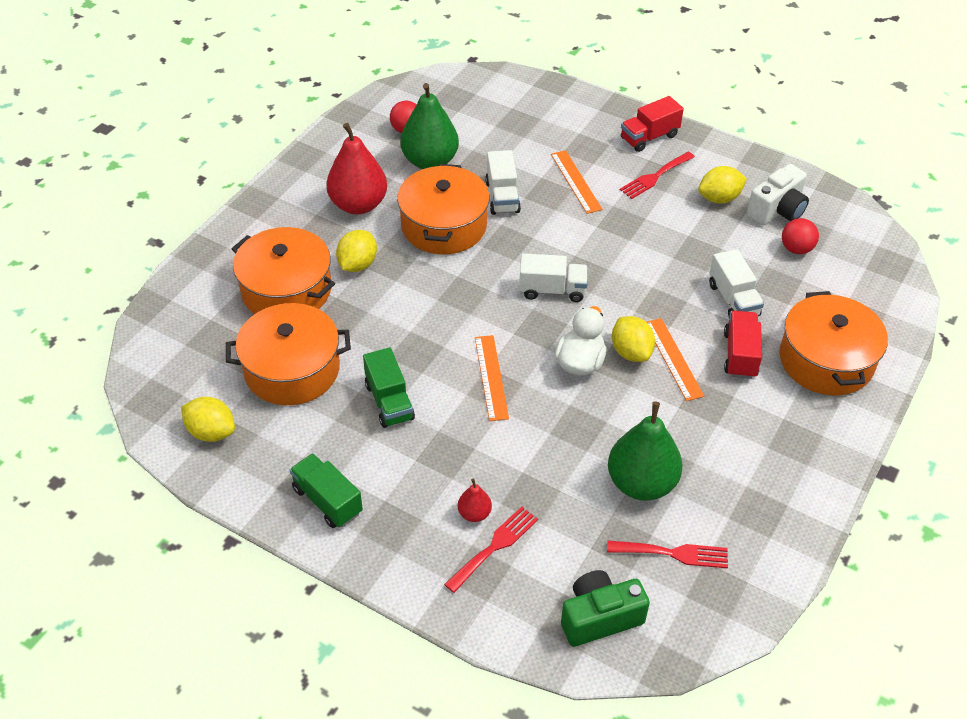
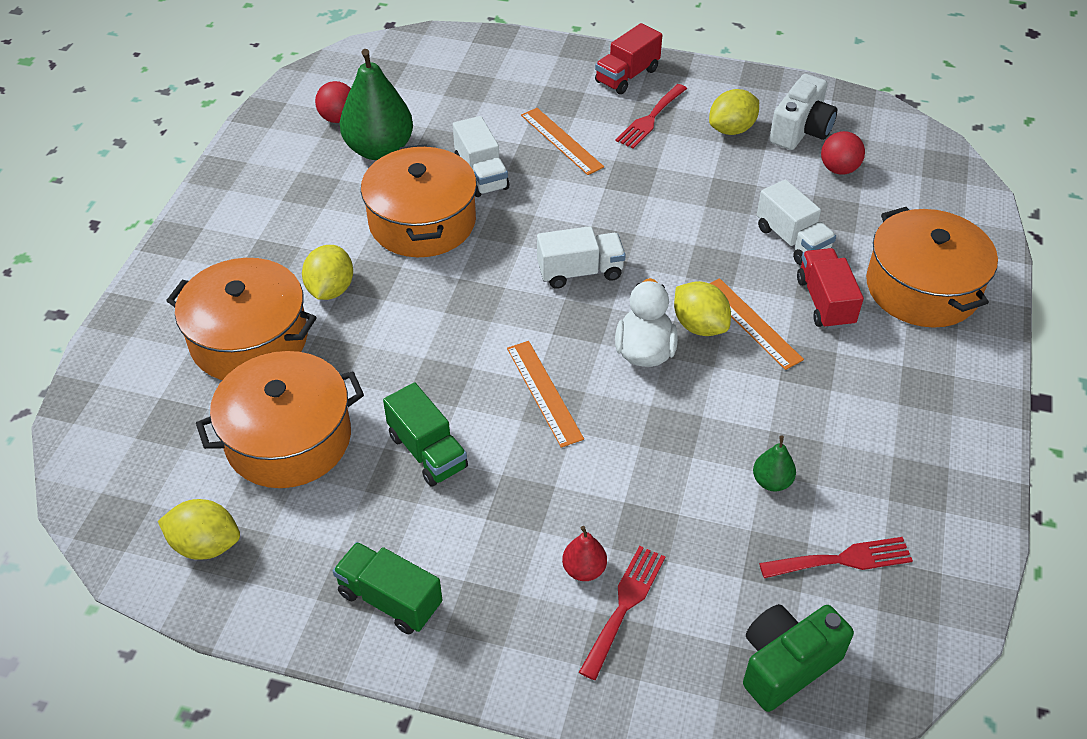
camera: 15 degrees left, 0 degrees up
(358, 204) = (308, 217): red pear -> none
(641, 483) = (771, 481): green pear -> green pear, size x0.46

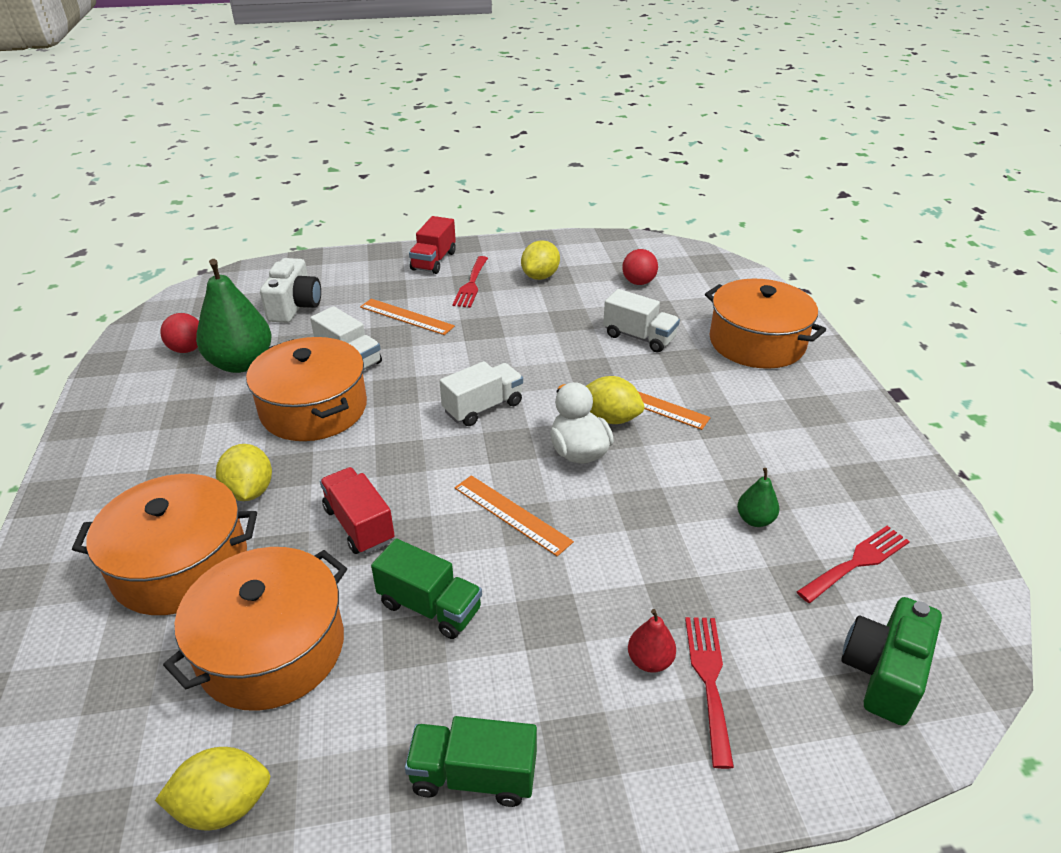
camera: 25 degrees left, 10 degrees down
(800, 130) = (592, 265): white camera -> white camera (295, 306)
(825, 302) = (695, 372): red truck -> red truck (359, 525)

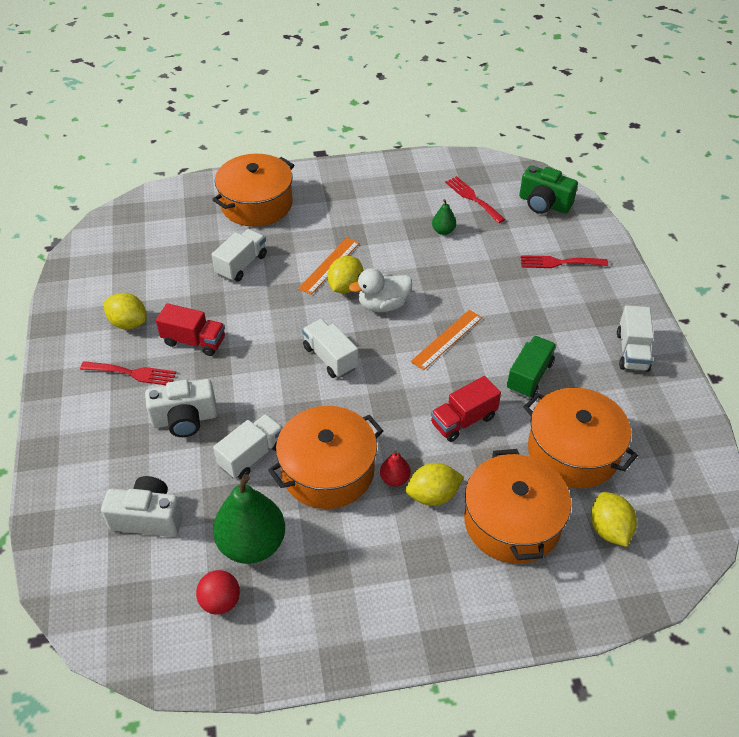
camera: 90 degrees left, 10 degrees up
(224, 805) = (674, 452): yellow lemon -> yellow lemon (609, 529)
(406, 317) = (185, 419): orange ruler -> white camera
(434, 261) = (75, 406): red truck -> red truck (194, 341)
(473, 776) = (632, 351): green truck -> white truck
(638, 282) = (154, 259): red ball -> none
(649, 661) = (551, 283): red pear -> red pear (394, 479)

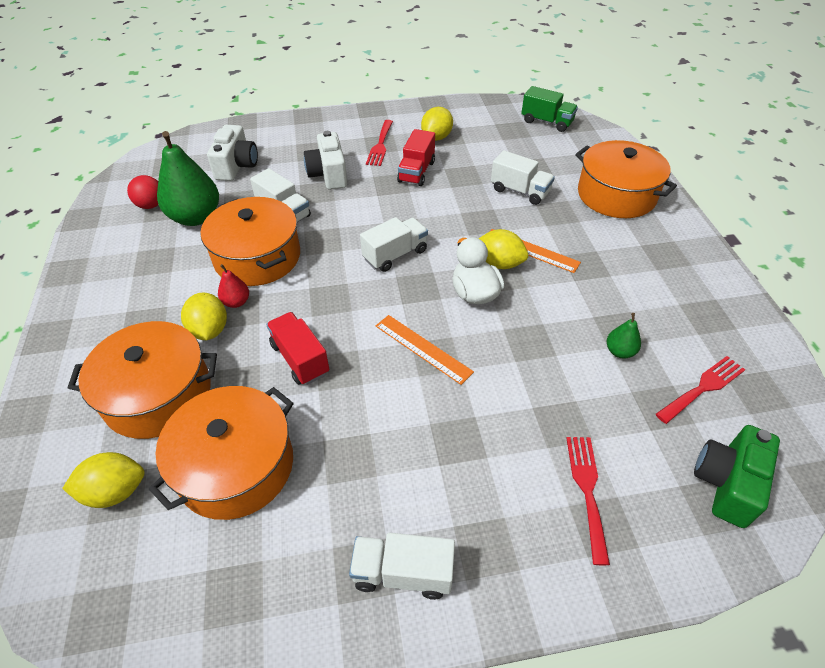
camera: 90 degrees right, 0 degrees up
(529, 376) = (361, 429): green truck -> green truck (546, 122)

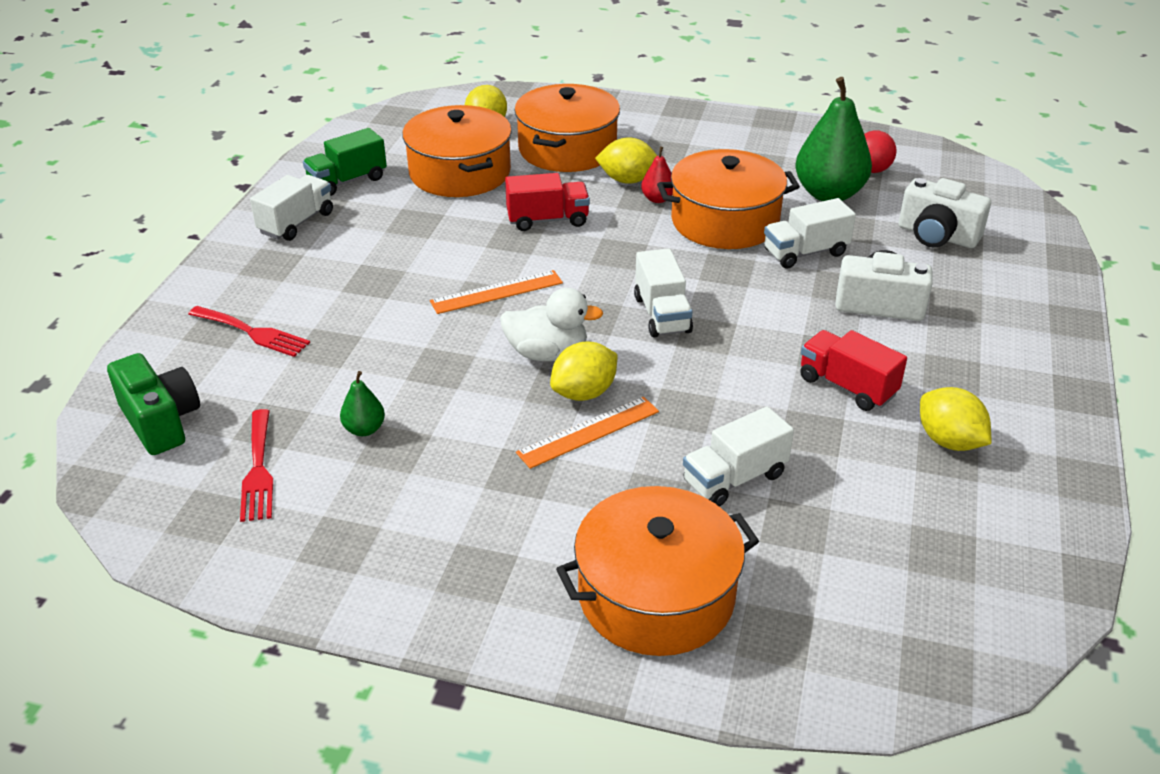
camera: 115 degrees right, 10 degrees down
(380, 145) = (946, 371): red fork -> none
(546, 122) = (957, 619): green truck -> green truck (347, 181)

